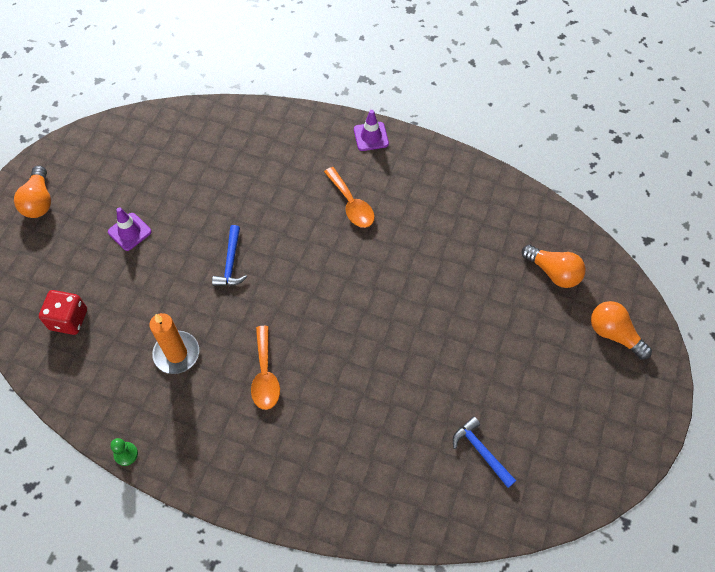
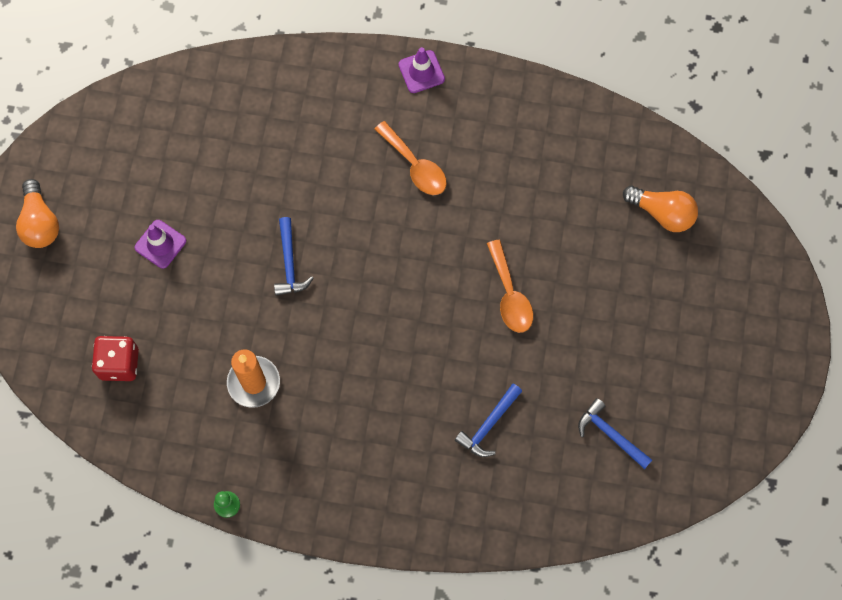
camera: 10 degrees left, 10 degrees up
(265, 375) = (359, 390): orange spoon -> orange spoon (510, 295)
(372, 424) = (488, 425): none -> blue hammer
(614, 334) = (738, 276): orange light bulb -> none

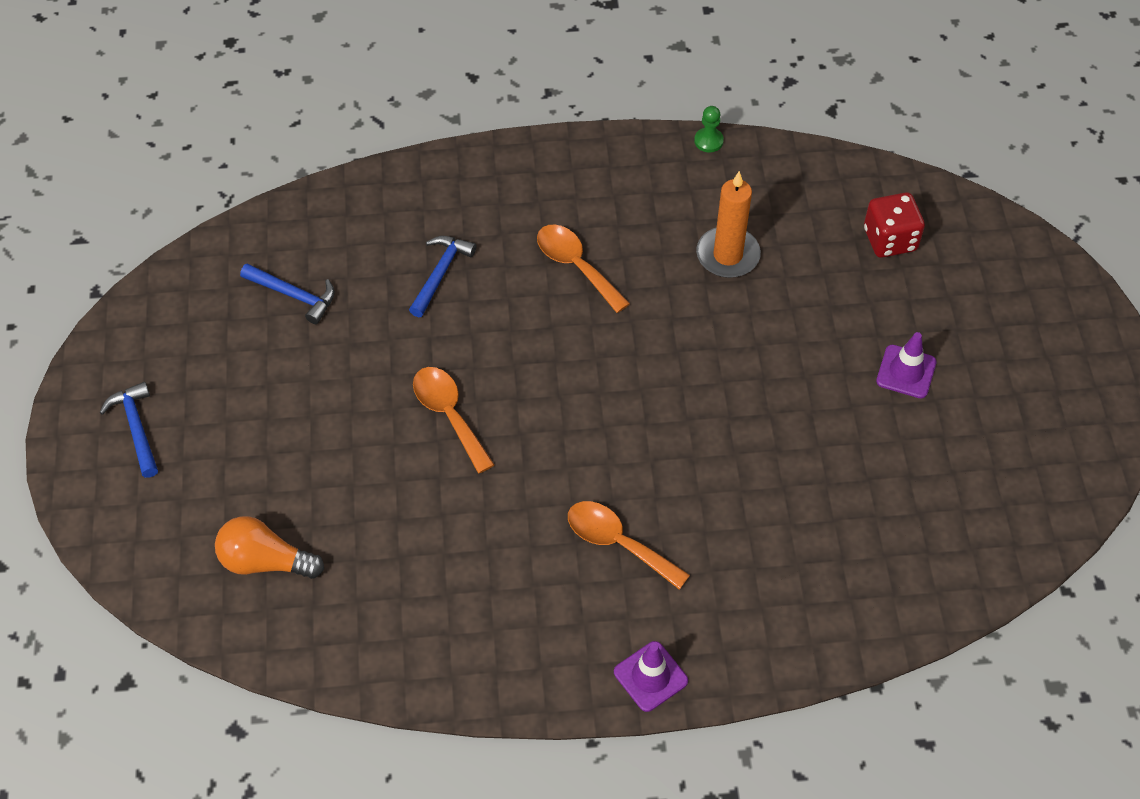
camera: 165 degrees right, 15 degrees down
(40, 222) = (1065, 361): orange light bulb -> none
(289, 263) = (737, 387): blue hammer -> blue hammer (136, 428)
(378, 404) = (576, 265): none -> orange spoon

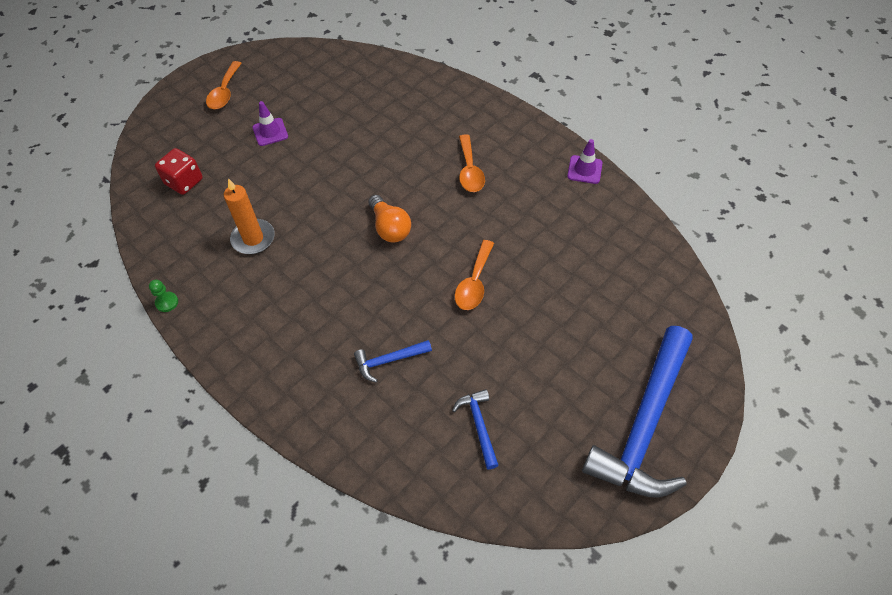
camera: 130 degrees left, 0 degrees up
(136, 428) = (644, 424): blue hammer -> blue hammer, size x2.32
(265, 561) = (634, 292): orange light bulb -> orange light bulb (389, 227)
(576, 265) = (322, 299): orange spoon -> orange spoon (224, 92)
(650, 676) = (517, 122): purple traffic cone -> purple traffic cone (584, 170)

